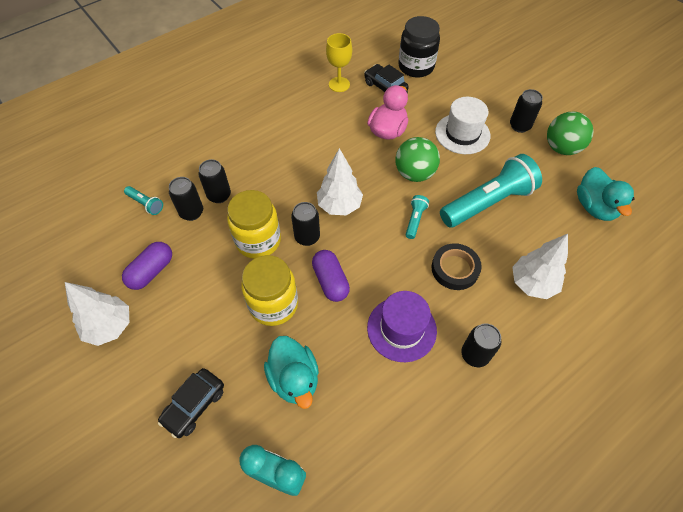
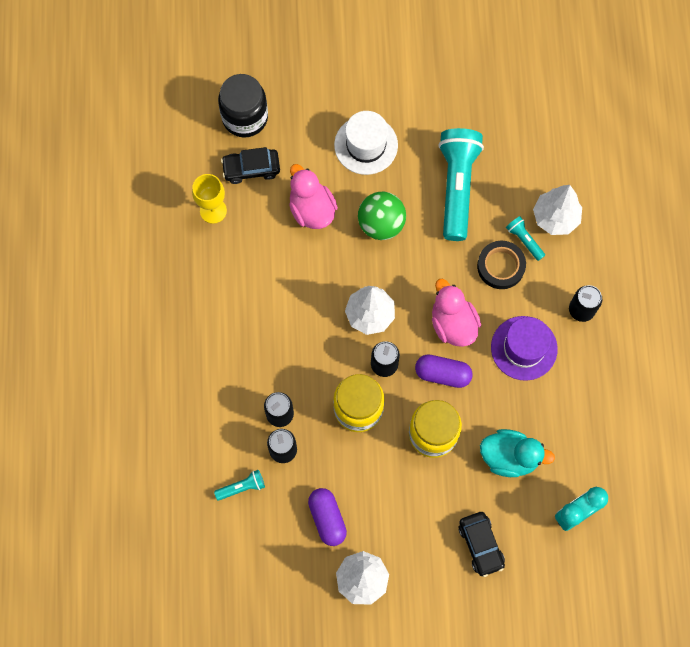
camera: 55 degrees left, 15 degrees up
(378, 263) = (453, 323): none -> pink duck
(415, 220) = (431, 261): turquoise flashlight -> turquoise flashlight (524, 240)
(519, 126) = (394, 87): black can -> none
(561, 148) = (446, 74): green ball -> none
(594, 207) = (523, 105): turquoise duck -> none

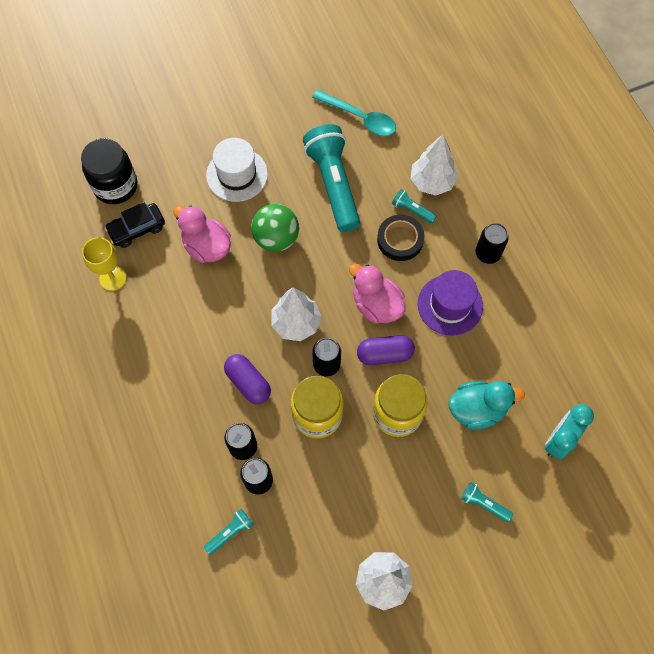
camera: 20 degrees left, 5 degrees down
(327, 518) = (326, 533): purple capsule -> purple capsule (248, 383)
(480, 545) = (483, 503): black car -> turquoise flashlight
(509, 125) = (360, 118): none -> turquoise spoon

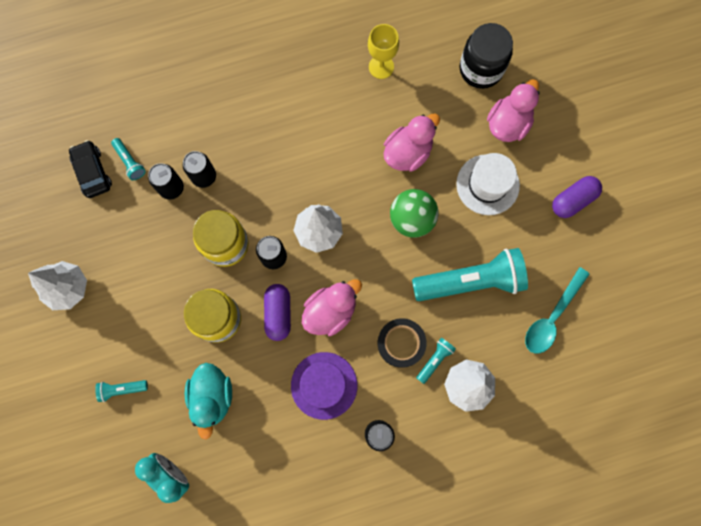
camera: 95 degrees right, 10 degrees up
(137, 229) = (432, 88): black car -> black car (92, 172)
(173, 160) = (508, 123): none -> pink duck
(248, 383) = (264, 184): purple capsule -> purple capsule (573, 200)
(483, 503) = (122, 389): turquoise flashlight -> turquoise flashlight turned 135 degrees counterclockwise

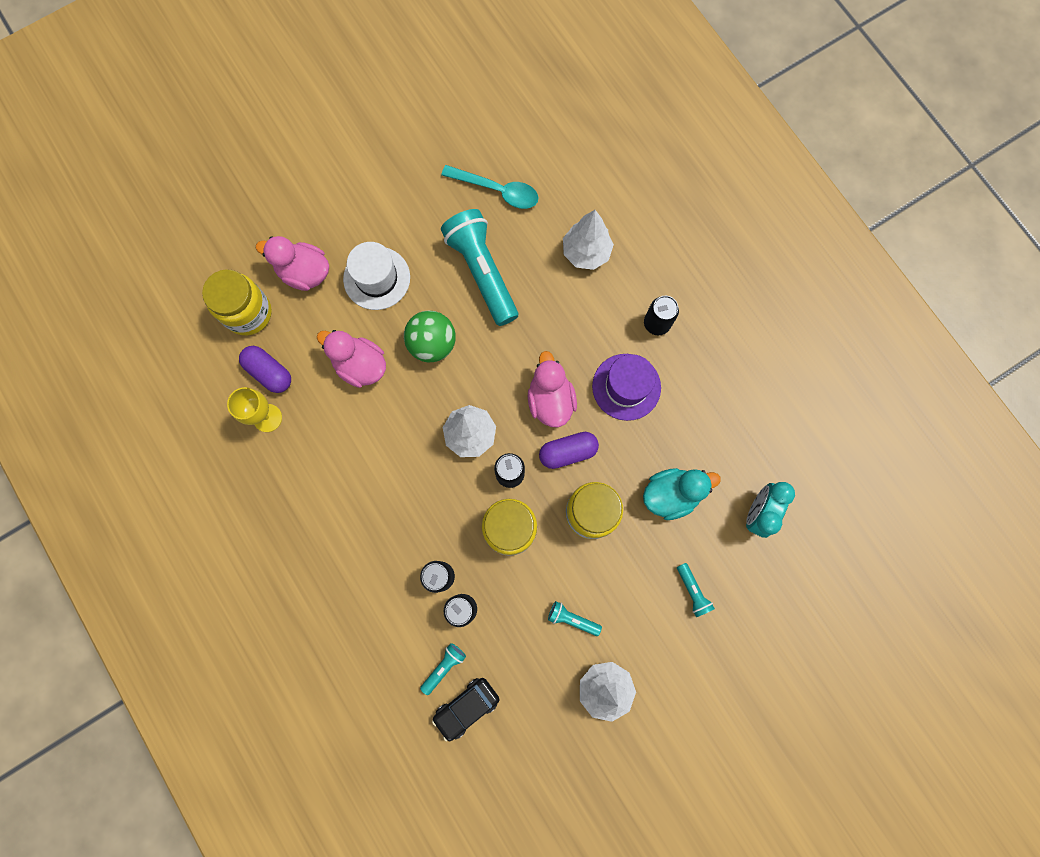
camera: 105 degrees left, 0 degrees up
(330, 311) = (550, 400): pink duck -> pink duck turned 45 degrees clockwise
(401, 343) = (563, 323): black tape -> none
(435, 360) = (570, 288): turquoise flashlight -> turquoise flashlight (572, 619)
(481, 69) = (248, 313): black jar -> yellow jar
(573, 200) = (373, 194): purple capsule -> purple capsule (269, 372)

